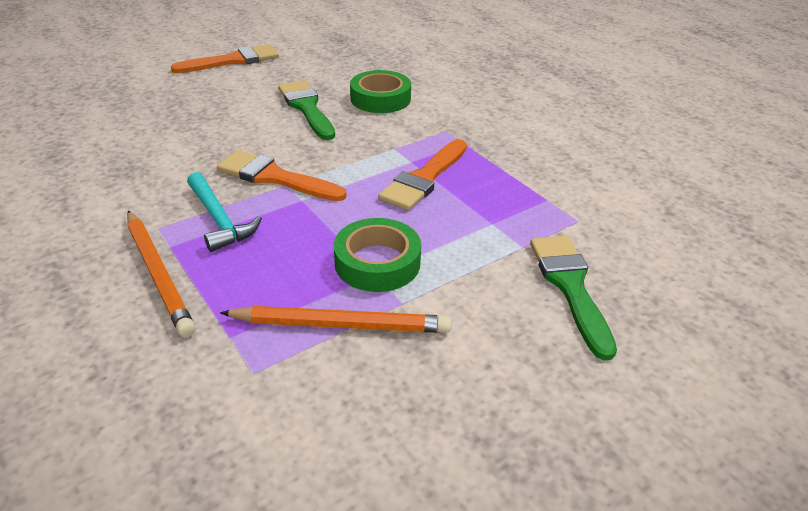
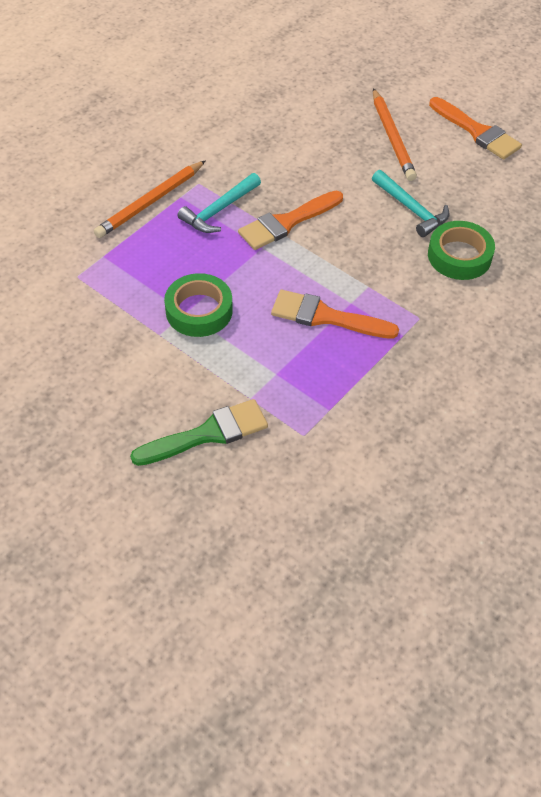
camera: 75 degrees right, 15 degrees up
(274, 177) = (286, 222): orange brush -> orange brush turned 135 degrees counterclockwise
(306, 108) = (411, 209): green brush -> turquoise hammer
(341, 325) = (128, 306): orange pencil -> orange pencil (392, 138)

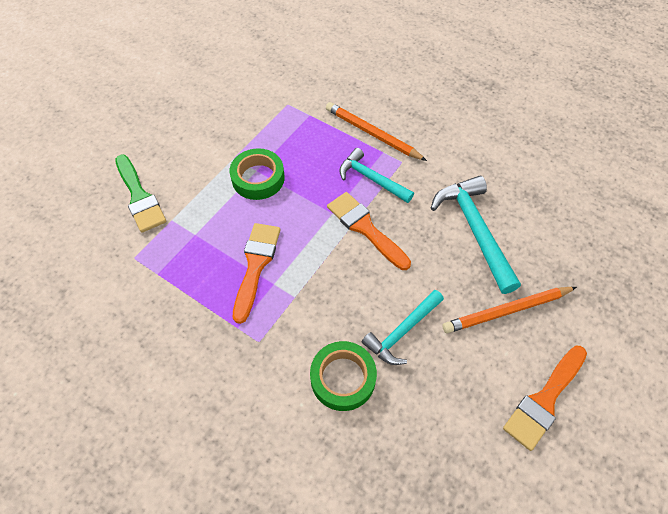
camera: 85 degrees right, 5 degrees up
(300, 142) = (475, 230): none -> turquoise hammer

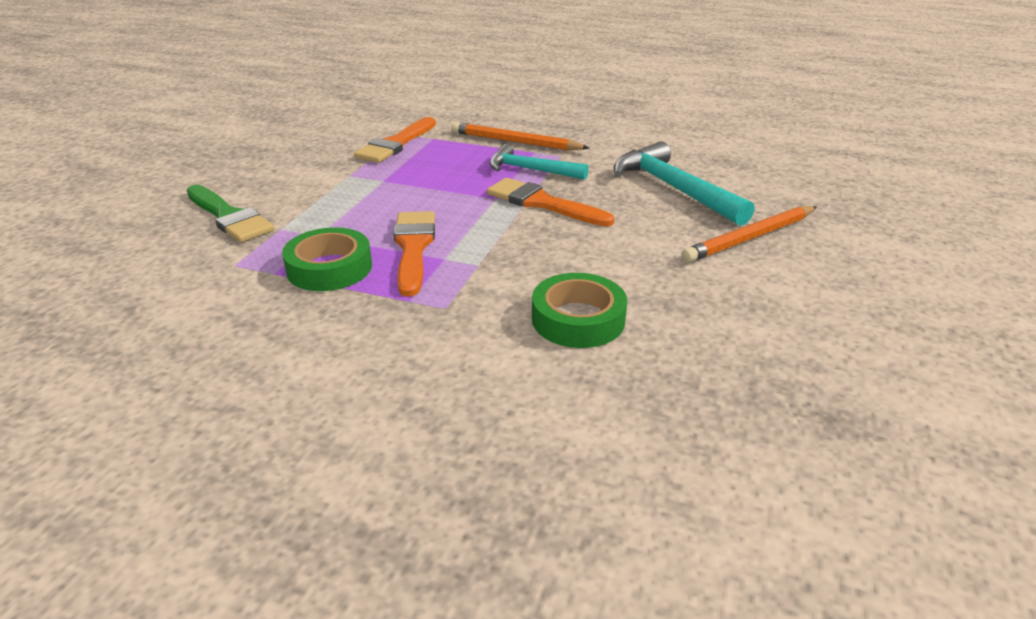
camera: 15 degrees left, 25 degrees down
(258, 178) = (388, 185): green tape -> green tape (329, 268)
(402, 331) = (634, 271): turquoise hammer -> none
(544, 400) = (843, 296): orange brush -> orange brush (396, 144)

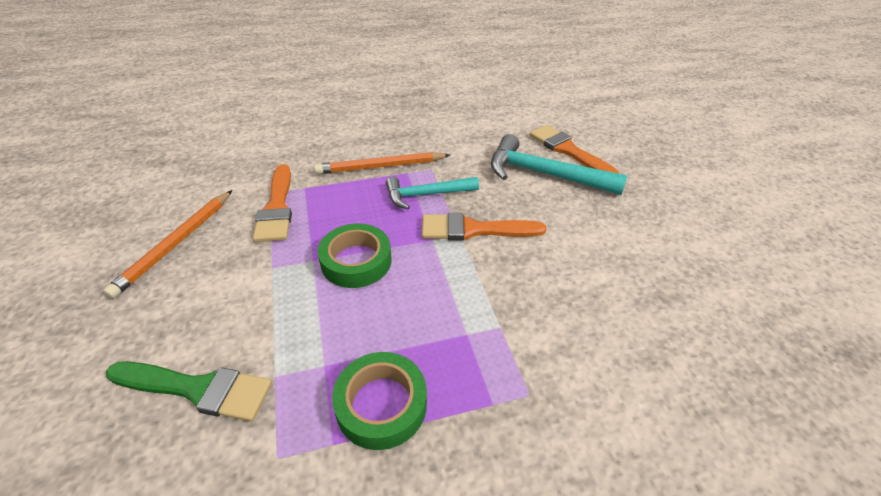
camera: 35 degrees left, 10 degrees up
(413, 247) = (428, 334): orange brush -> orange brush (568, 150)
(578, 319) = (631, 348): green tape -> green tape (356, 261)
(750, 238) = (637, 204): orange pencil -> orange pencil (176, 244)

